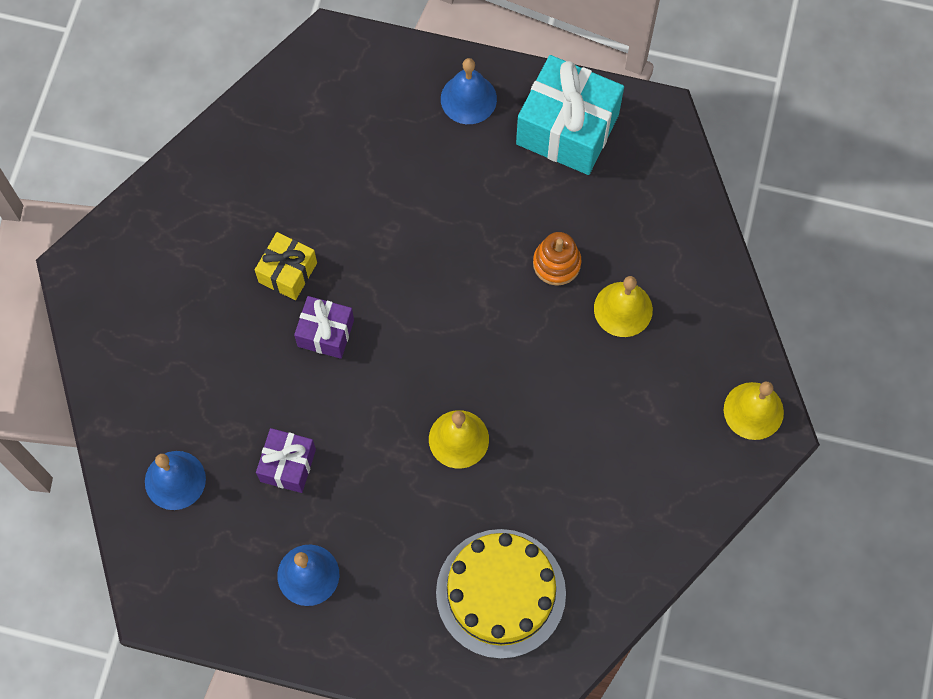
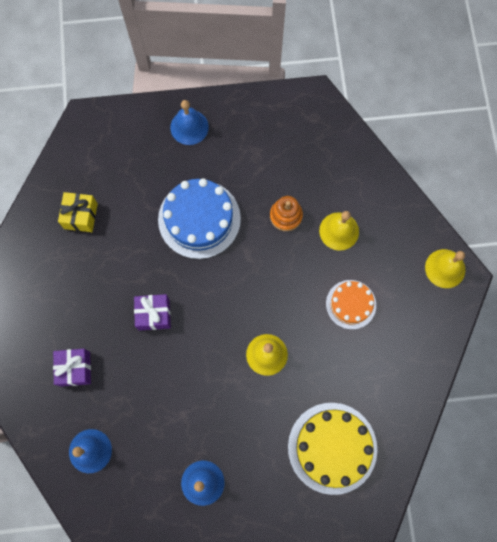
camera: 20 degrees left, 5 degrees up
(288, 272) = (114, 282): yellow gift -> yellow gift (81, 216)
(288, 465) = (162, 413): purple gift -> purple gift (75, 369)
(435, 227) = (199, 219): none -> blue cake
(567, 129) = (260, 126): turquoise gift -> none
(601, 413) = (351, 304): none -> orange cake

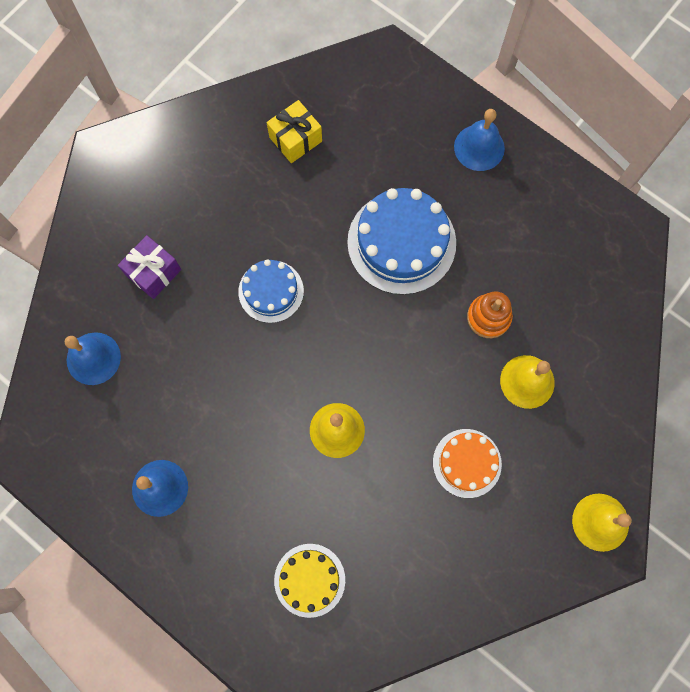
camera: 45 degrees right, 0 degrees up
(154, 314) = (271, 291): purple gift -> blue cake
(332, 448) = (309, 580): yellow cake -> yellow cake, size x0.59

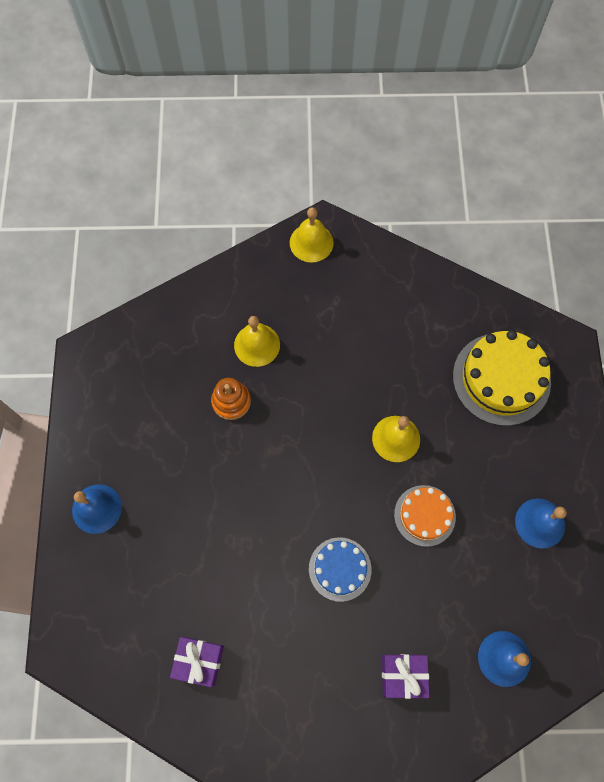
camera: 130 degrees left, 5 degrees down
(295, 139) = (199, 661): yellow gift -> purple gift
(309, 580) = (501, 379): yellow cake -> yellow cake, size x1.69
(401, 242) = (222, 504): blue cake -> none
(467, 463) = (344, 342): orange cake -> orange cake (424, 515)

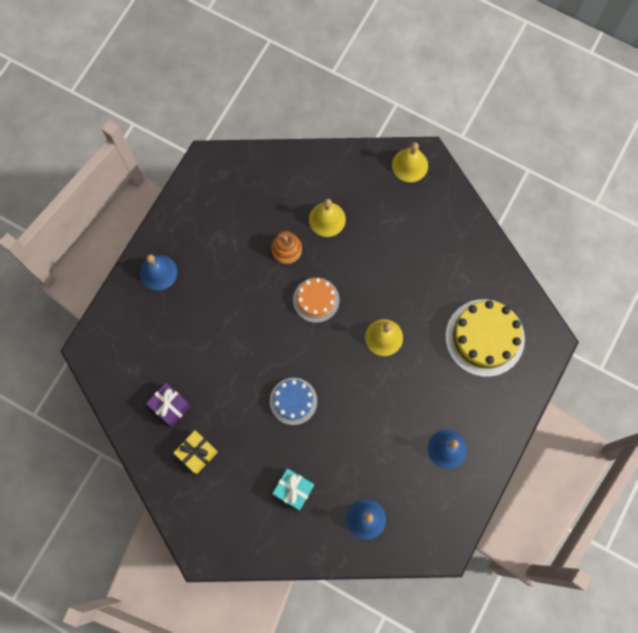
camera: 30 degrees right, 5 degrees up
(264, 699) = (197, 453): none -> yellow gift
(402, 675) = (293, 490): purple gift -> turquoise gift
(424, 515) = (371, 399): orange cake -> orange cake (316, 300)

